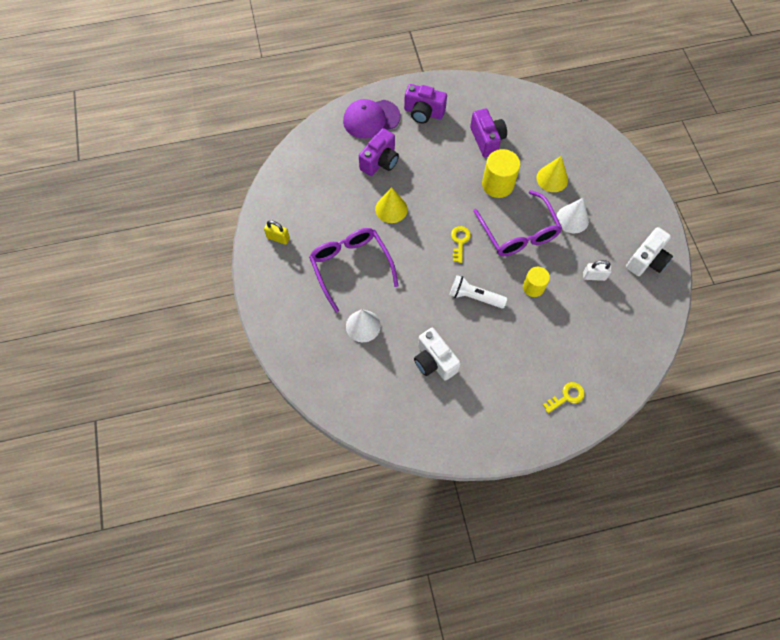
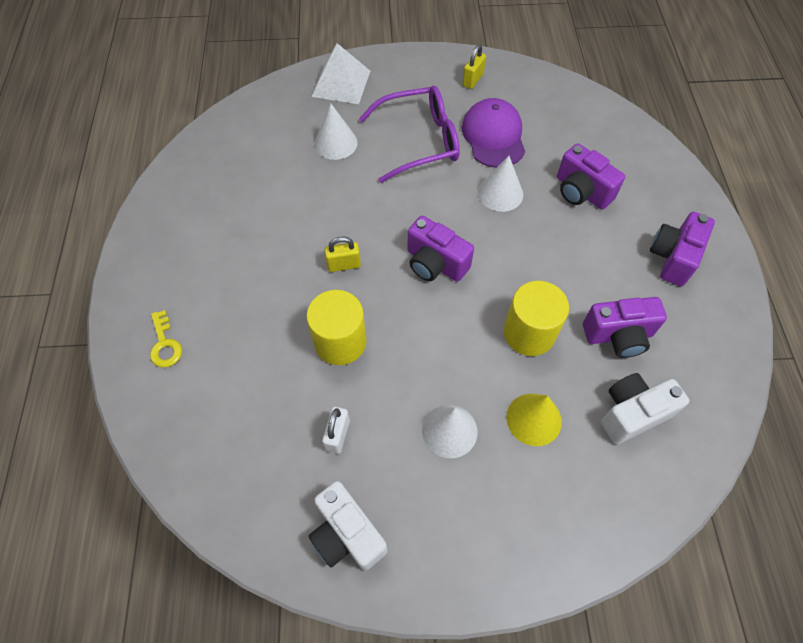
camera: 100 degrees right, 5 degrees down
(295, 336) = (341, 83): none -> white pyramid
(371, 119) = (659, 191): purple cap -> purple cap (493, 136)
(391, 209) = (500, 193): yellow cone -> white cone
(434, 361) = (267, 204): white camera -> white camera (632, 413)
(460, 241) = (435, 263): yellow key -> purple camera
(475, 297) = (344, 265): white flashlight -> yellow padlock
(518, 233) = (436, 343): purple glasses -> none
(533, 287) = (340, 342): yellow cylinder -> yellow cylinder, size x1.57

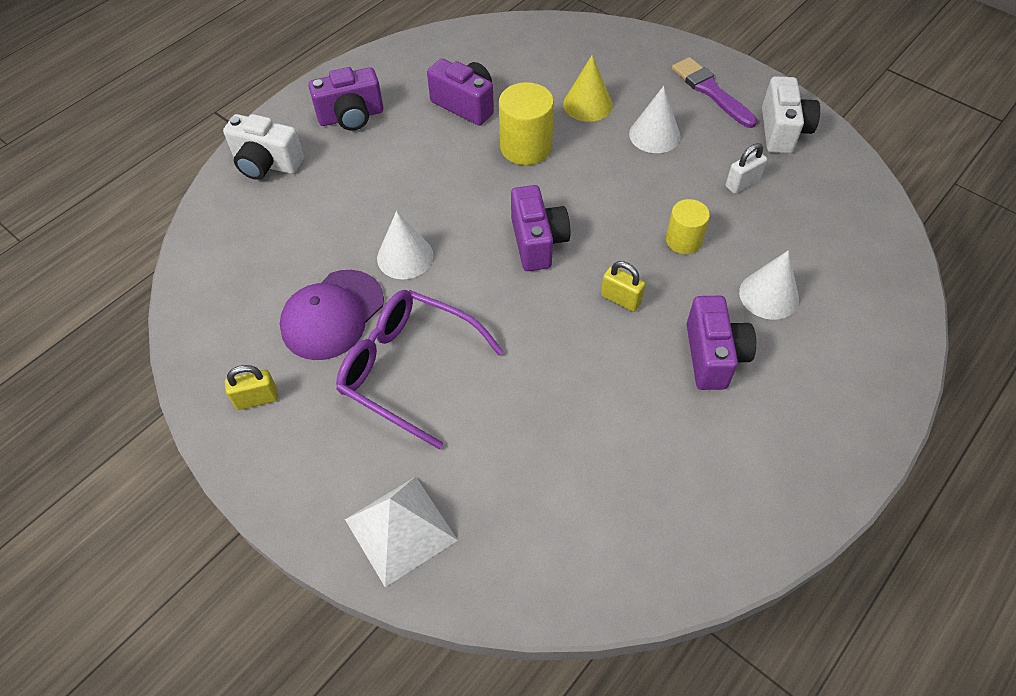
camera: 135 degrees left, 5 degrees down
(165, 344) = (853, 348): yellow key -> none
(336, 143) = (497, 441): white cone -> white cone (769, 295)
(340, 342) = (683, 240): yellow cylinder -> yellow cylinder, size x0.64
(450, 534) = (711, 91): none -> purple brush
(581, 192) = (338, 206): purple camera -> purple camera (713, 356)
(632, 413) = (519, 67): white camera -> white camera (267, 164)

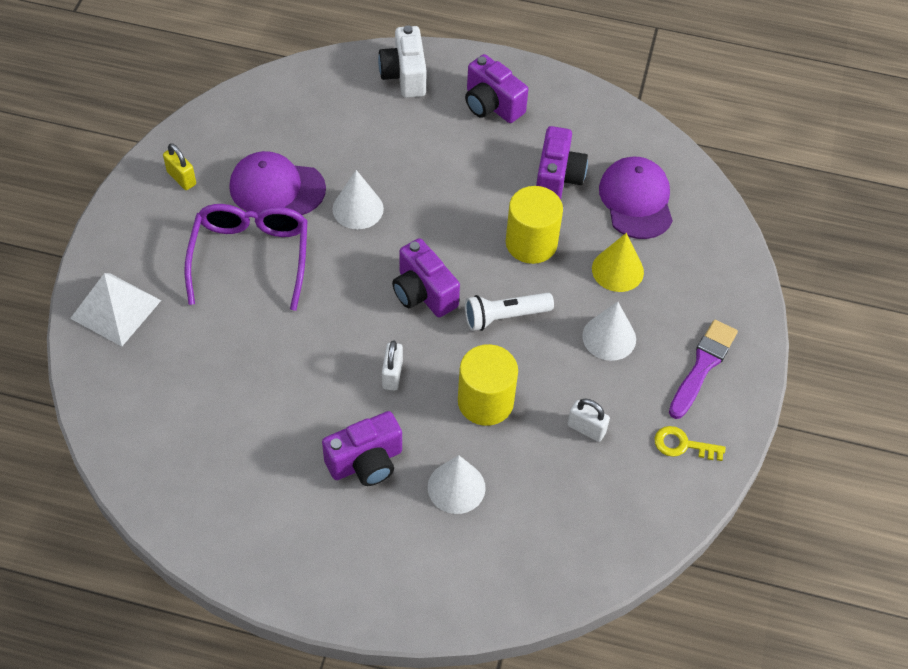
camera: 60 degrees right, 0 degrees up
(521, 67) = (636, 200): none -> purple cap
(537, 242) = (423, 293): purple camera -> purple camera turned 90 degrees clockwise
(597, 194) = (505, 317): none -> white flashlight
(620, 299) = (392, 375): yellow padlock -> white padlock
(683, 240) = (485, 401): yellow cylinder -> yellow cylinder, size x1.57
(782, 131) = (682, 445): white camera -> yellow key

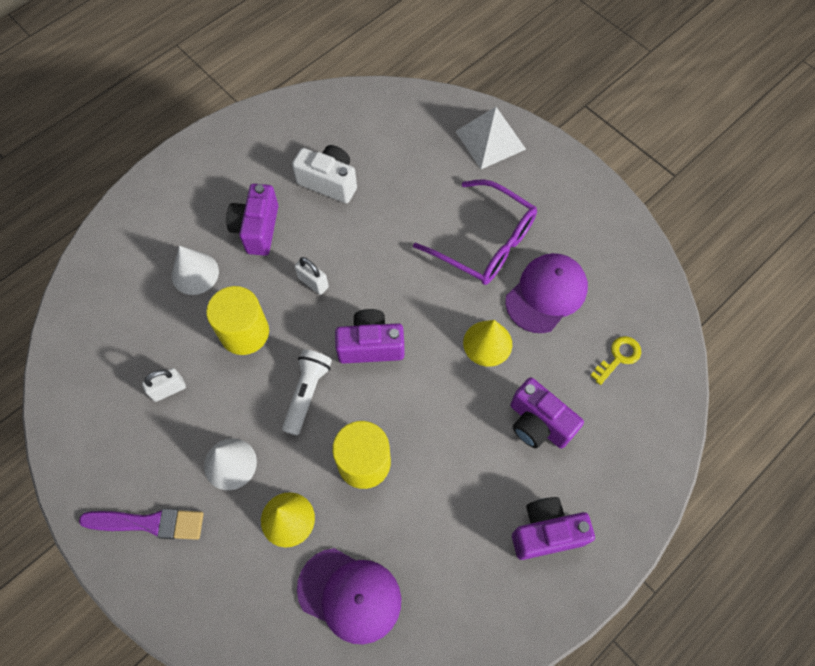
camera: 125 degrees right, 10 degrees up
(181, 178) = (596, 231): yellow padlock -> none
(358, 209) = (487, 343): white cone -> yellow cone
(404, 75) = (628, 471): white camera -> white camera (329, 182)
(557, 178) = (420, 536): purple camera -> purple camera (538, 423)
(682, 445) = (100, 453): yellow key -> yellow key (618, 357)
(702, 366) = (149, 523): purple brush -> purple brush turned 60 degrees counterclockwise

